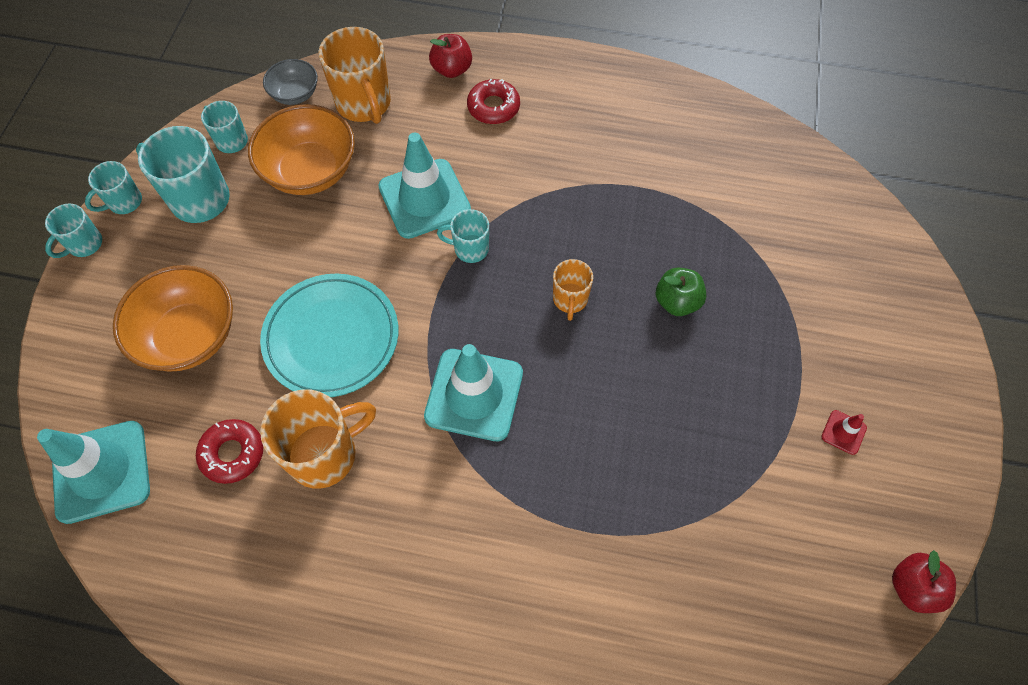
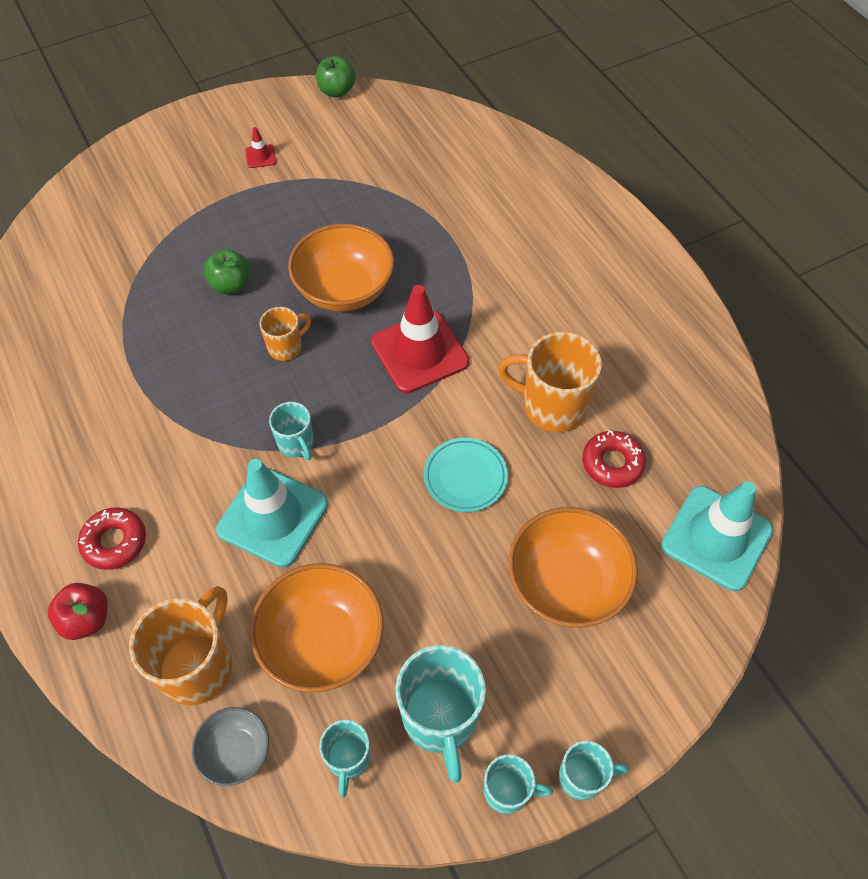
camera: 130 degrees left, 5 degrees down
(331, 338) = (465, 477): turquoise plate -> turquoise plate, size x0.60
(474, 394) = (419, 352): turquoise traffic cone -> red traffic cone
(596, 385) = (344, 289): none -> orange bowl
(913, 587) = (336, 91): red apple -> green apple

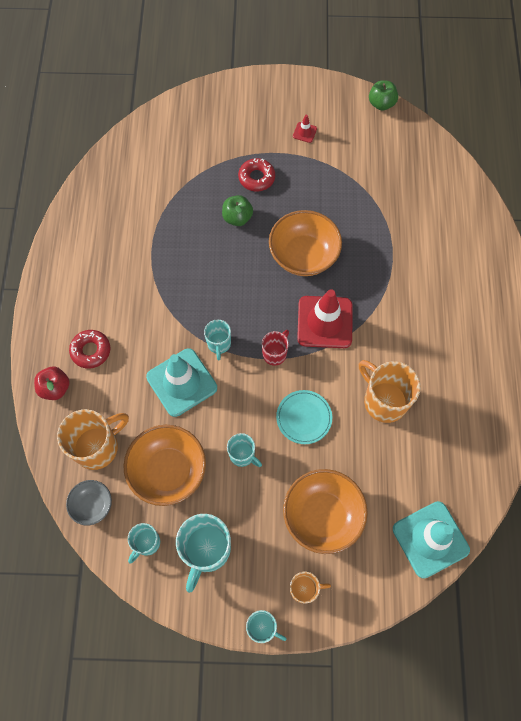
camera: 30 degrees right, 10 degrees up
(286, 347) = (247, 277): orange mug -> orange mug (304, 589)
(379, 419) = (275, 353): none -> red mug
(508, 791) = (218, 610): turquoise mug -> turquoise mug (242, 455)
(612, 463) = (397, 457): red donut -> red donut (256, 178)

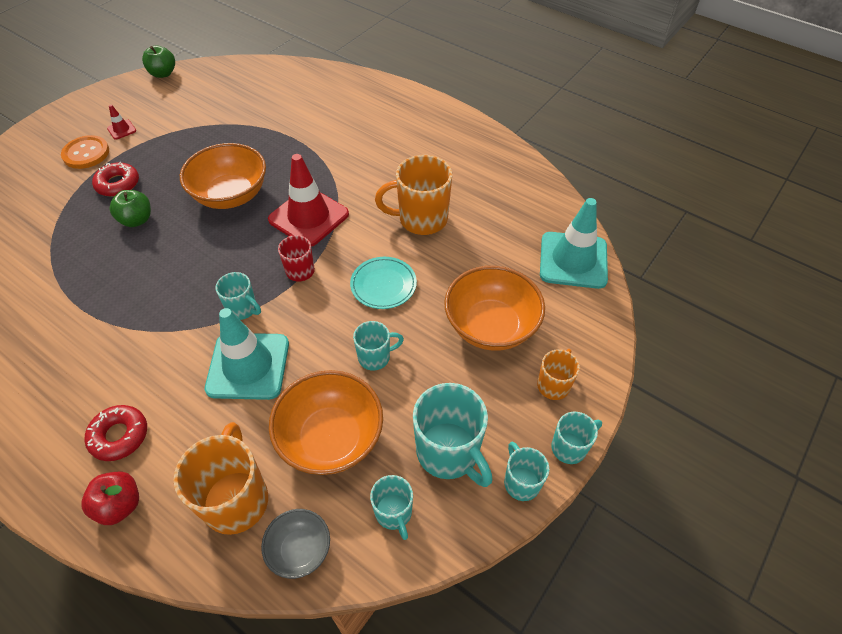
camera: 55 degrees left, 15 degrees down
(216, 609) = (521, 482): none -> turquoise mug
(266, 133) = (86, 153): none -> orange button

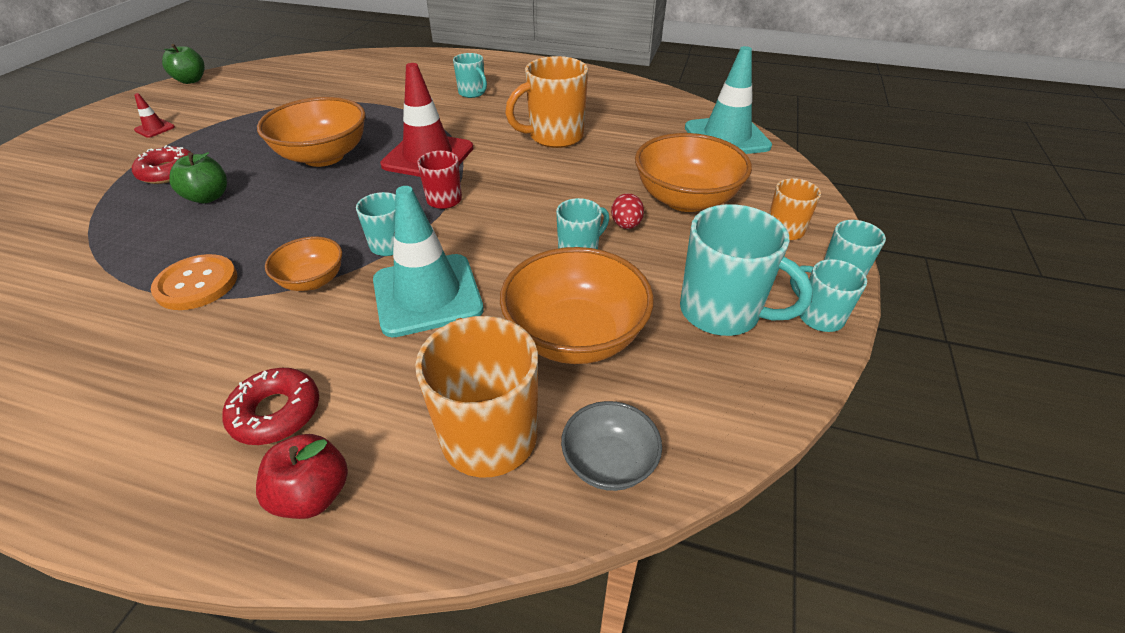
camera: 20 degrees left, 10 degrees down
(86, 153) = (112, 154): orange button -> orange button (197, 284)
(178, 327) = (312, 280): none -> orange bowl
(383, 285) = (548, 192): turquoise plate -> none
(394, 513) = (701, 386): turquoise mug -> turquoise mug (472, 93)
(426, 341) = (626, 225): none -> red egg

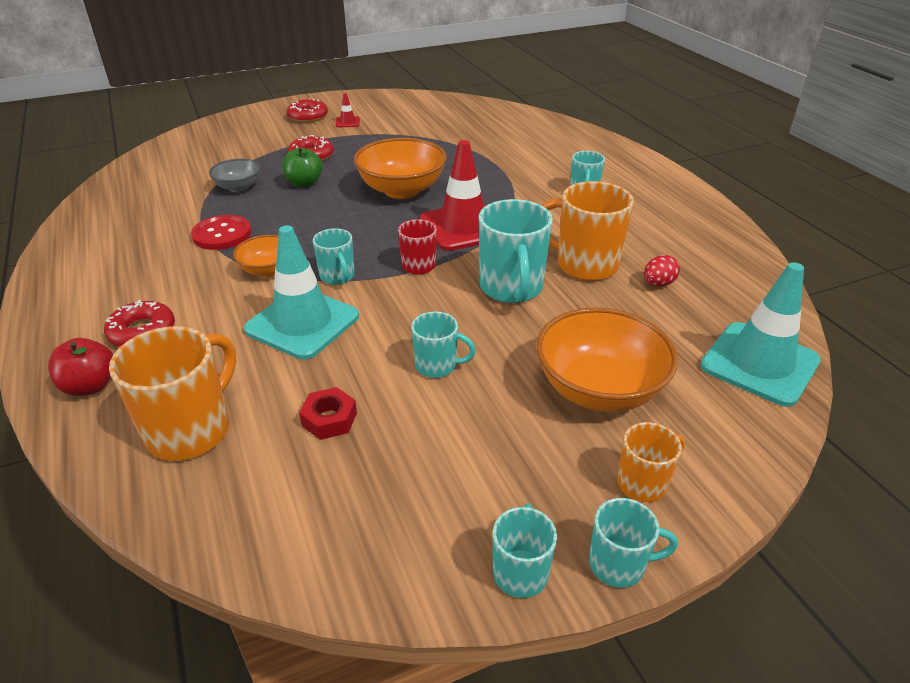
camera: 50 degrees right, 5 degrees down
(91, 142) = (308, 116): none -> red donut
(191, 80) = (415, 95): green apple -> none
(197, 284) = (222, 234): orange button -> red button
(575, 336) = (329, 419): orange bowl -> red nut
(609, 462) = (208, 508): grey bowl -> grey bowl (238, 187)
(626, 225) = (507, 373): red egg -> red egg (658, 284)
(722, 312) = (450, 494): turquoise mug -> turquoise mug (511, 288)

